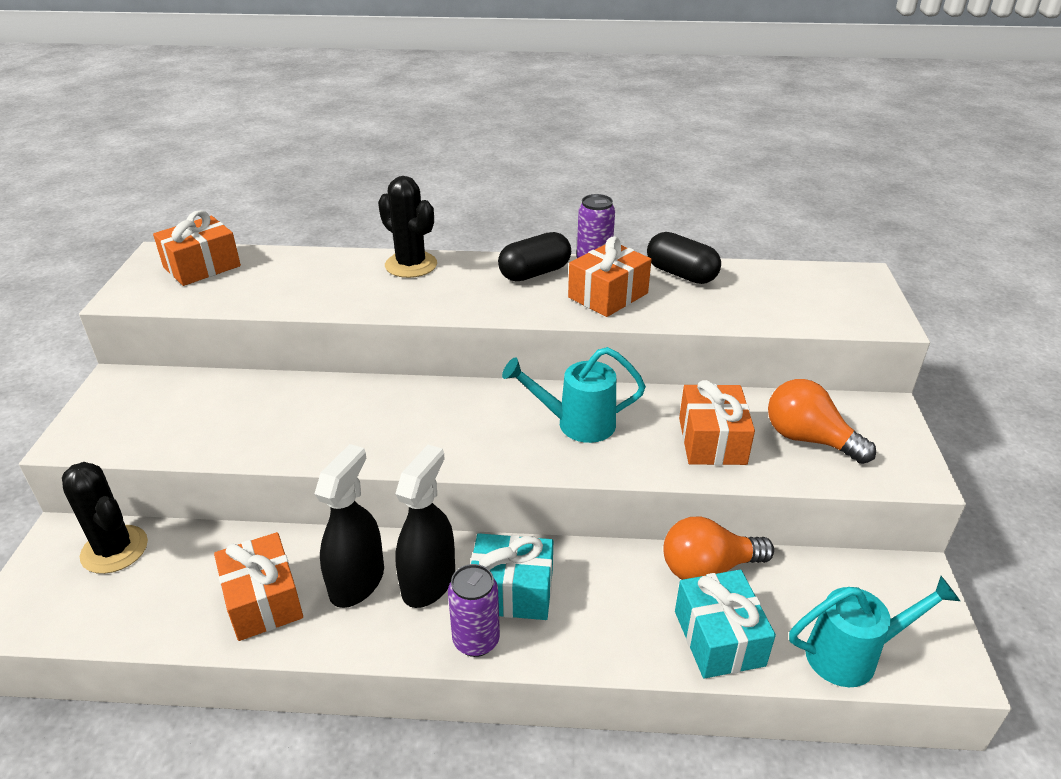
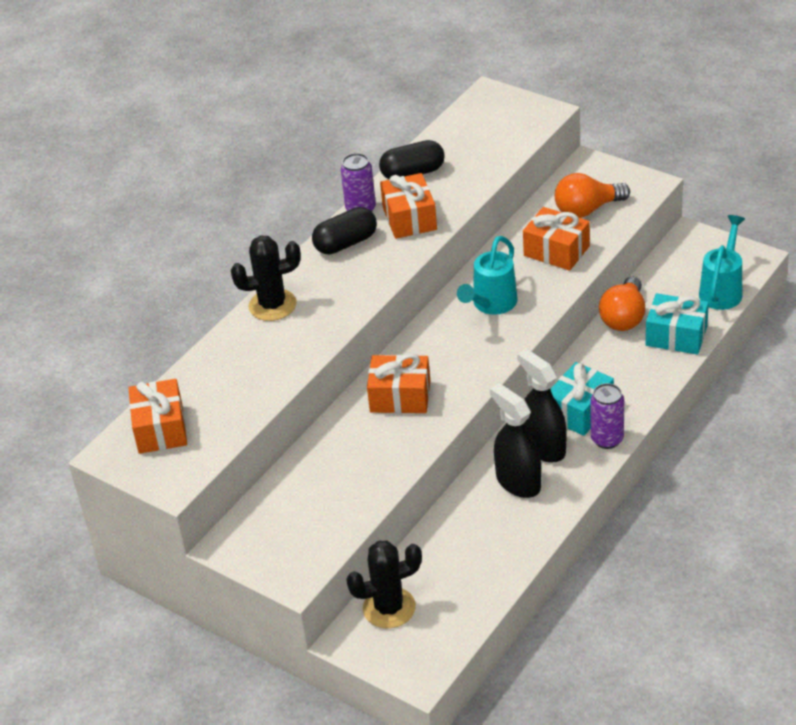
camera: 55 degrees left, 5 degrees up
(263, 600) = (501, 533): orange gift -> orange gift (400, 397)
(535, 273) = (346, 243): black capsule -> black capsule turned 60 degrees clockwise

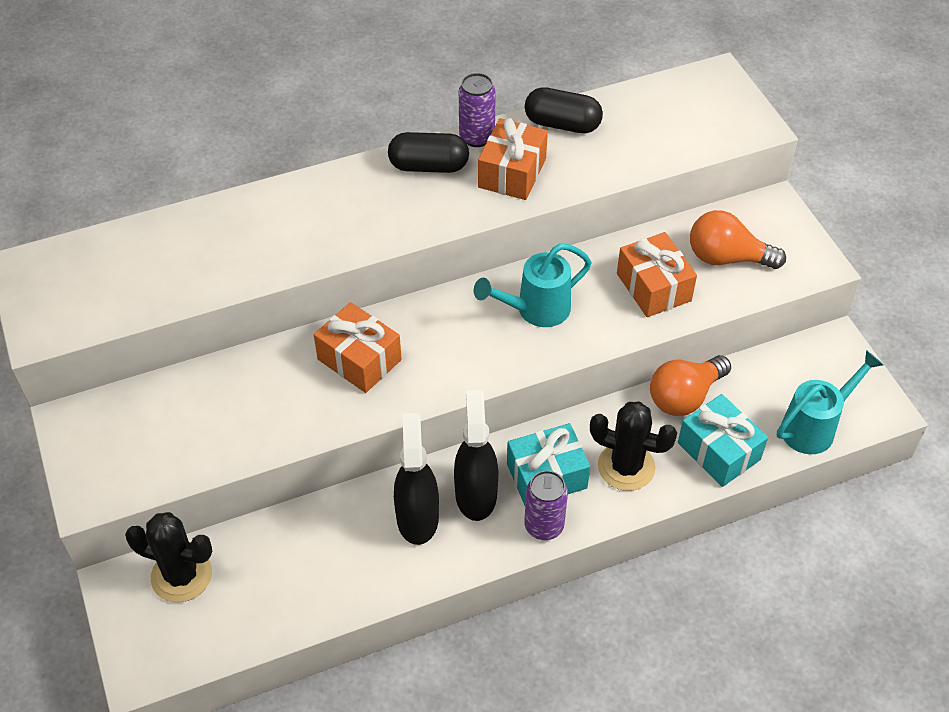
camera: 30 degrees right, 10 degrees up
(160, 429) = (87, 267): orange gift -> none
(272, 305) = (302, 195): black cactus -> black cactus (626, 467)

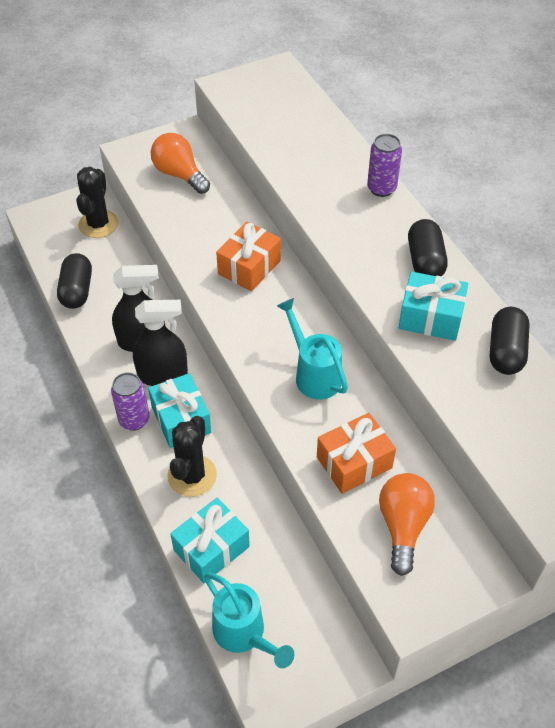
camera: 85 degrees right, 0 degrees up
(312, 600) = (77, 290): none -> black capsule
(476, 137) = (470, 290): purple can -> purple can (381, 188)
(512, 173) = (430, 317): orange gift -> turquoise gift
(684, 396) = (270, 521): orange light bulb -> orange light bulb (179, 174)

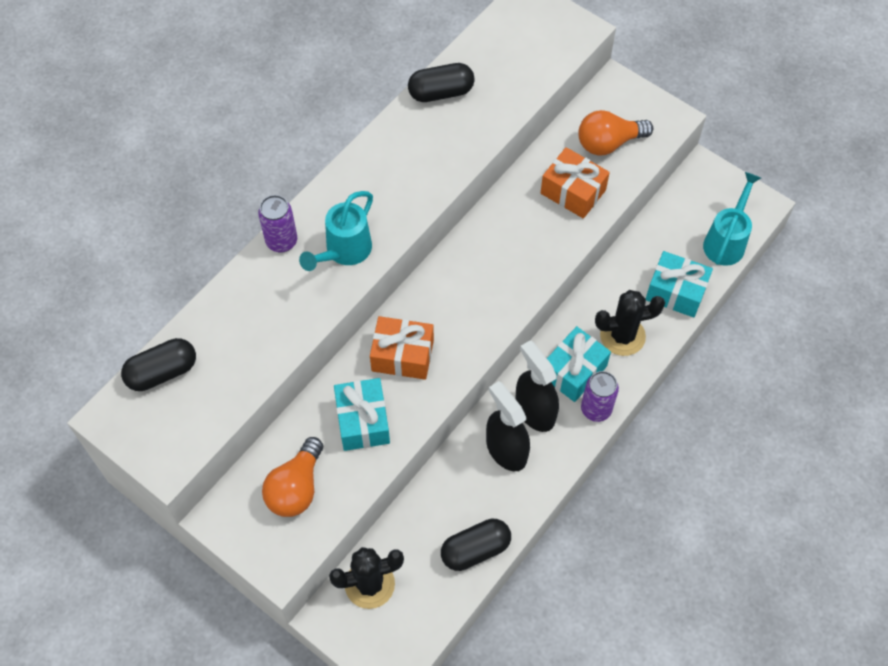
camera: 115 degrees left, 10 degrees up
(314, 374) = (502, 251): turquoise watering can -> turquoise watering can (344, 251)
(425, 261) = (365, 176): black capsule -> black capsule (162, 372)
(430, 317) = (432, 152): turquoise gift -> turquoise gift (363, 421)

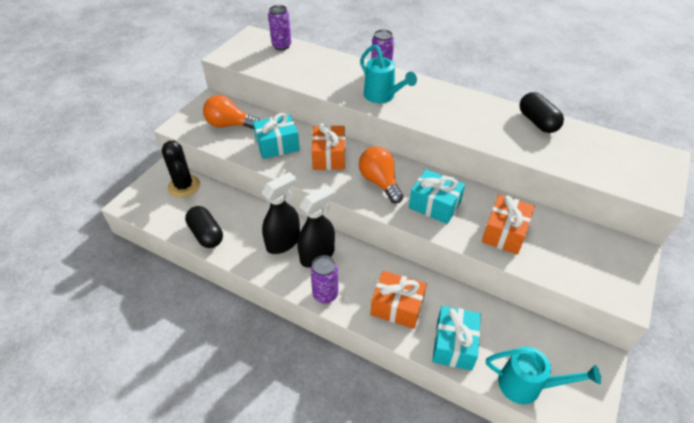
camera: 80 degrees right, 15 degrees down
(162, 372) = (281, 46): black capsule -> purple can
(344, 251) = (382, 96): turquoise watering can -> turquoise watering can turned 150 degrees counterclockwise
(574, 371) = (356, 276): turquoise gift -> turquoise gift (434, 205)
(608, 143) = (567, 252): orange light bulb -> orange light bulb (380, 182)
(622, 336) = (397, 307): black cactus -> orange gift

